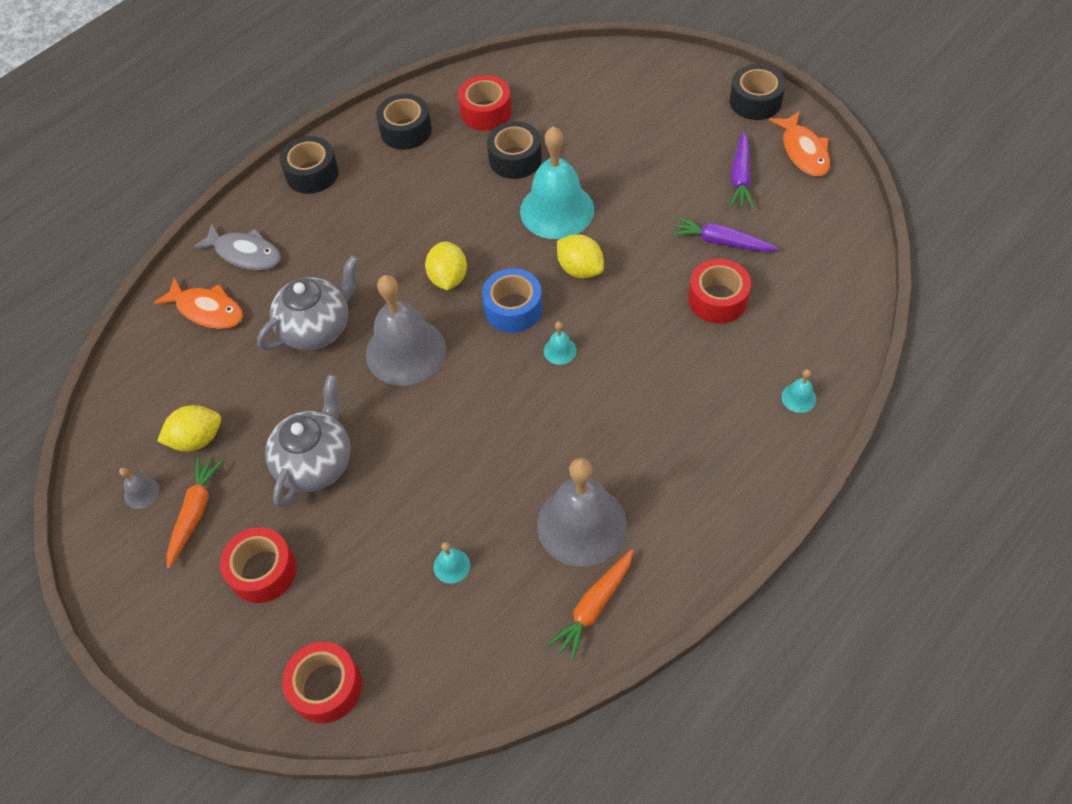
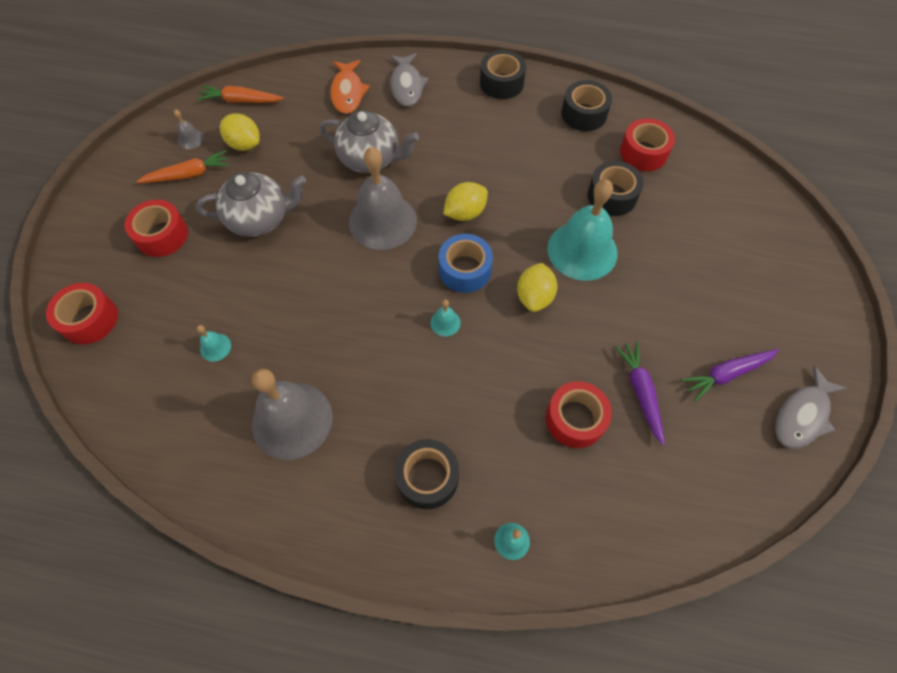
camera: 55 degrees right, 5 degrees up
(594, 606) = (222, 466): orange carrot -> orange carrot (241, 101)
(755, 101) = (828, 344): black tape -> black tape (427, 477)
(803, 151) = (802, 415): orange fish -> grey fish

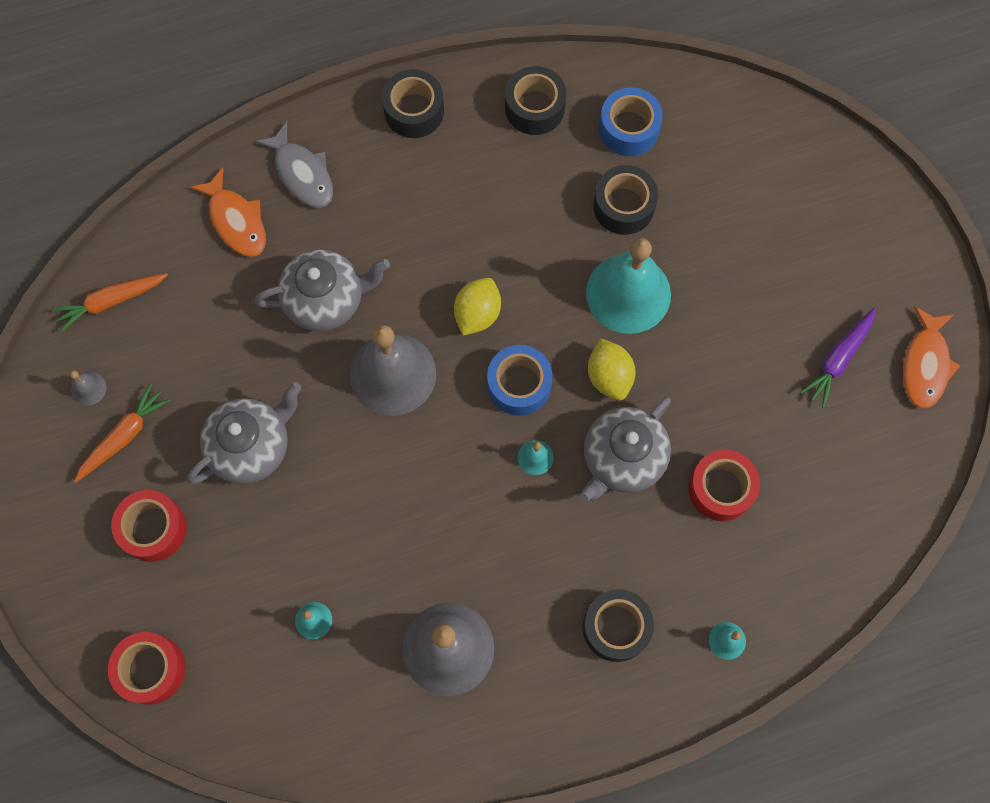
camera: 30 degrees left, 10 degrees up
(244, 144) = (161, 360): yellow lemon -> none
(510, 357) = (622, 459): none -> grey teapot
(640, 392) = (767, 425): purple carrot -> none
(643, 153) = (629, 129): red tape -> blue tape
(802, 415) = (925, 364): grey fish -> orange fish

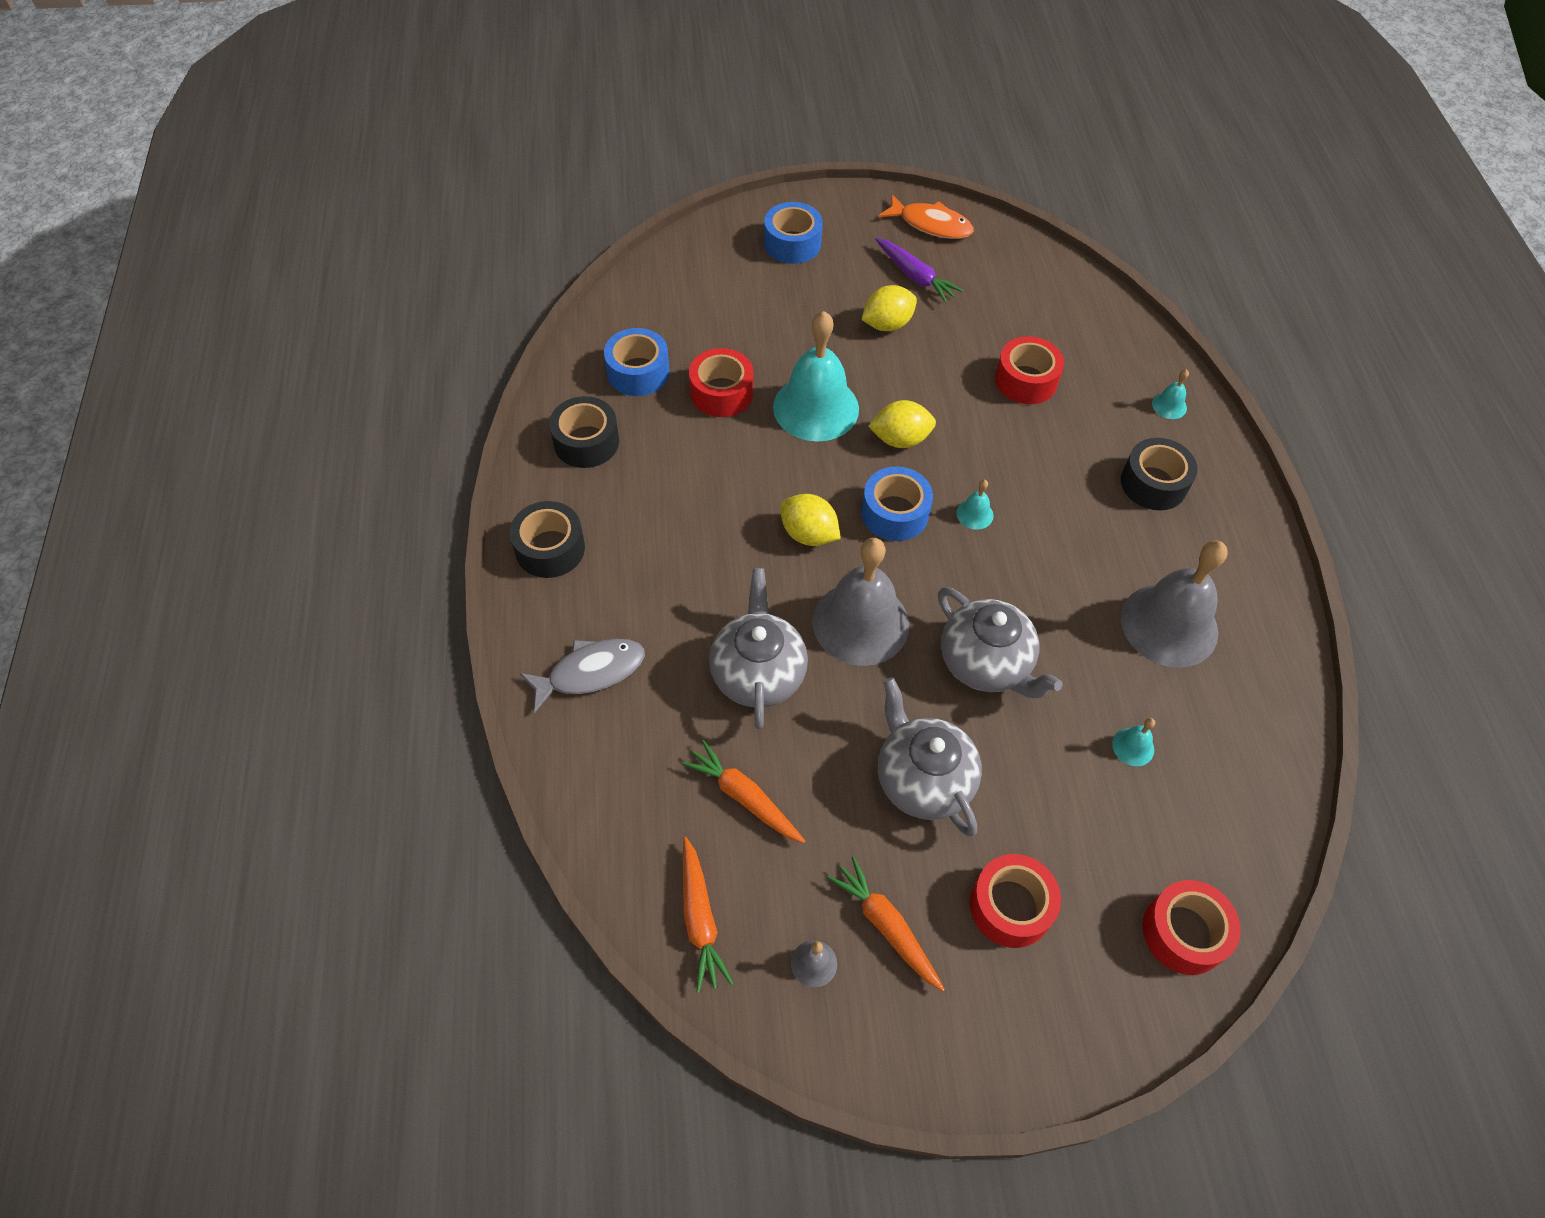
camera: 80 degrees left, 15 degrees down
(213, 312) = (744, 797): none -> orange carrot
(236, 221) = (630, 753): orange fish -> none
(622, 459) = (986, 446): grey teapot -> grey teapot (986, 664)
(623, 206) = (721, 393): black tape -> red tape
(759, 341) = (887, 324): none -> yellow lemon
(848, 230) = (792, 243): none -> blue tape

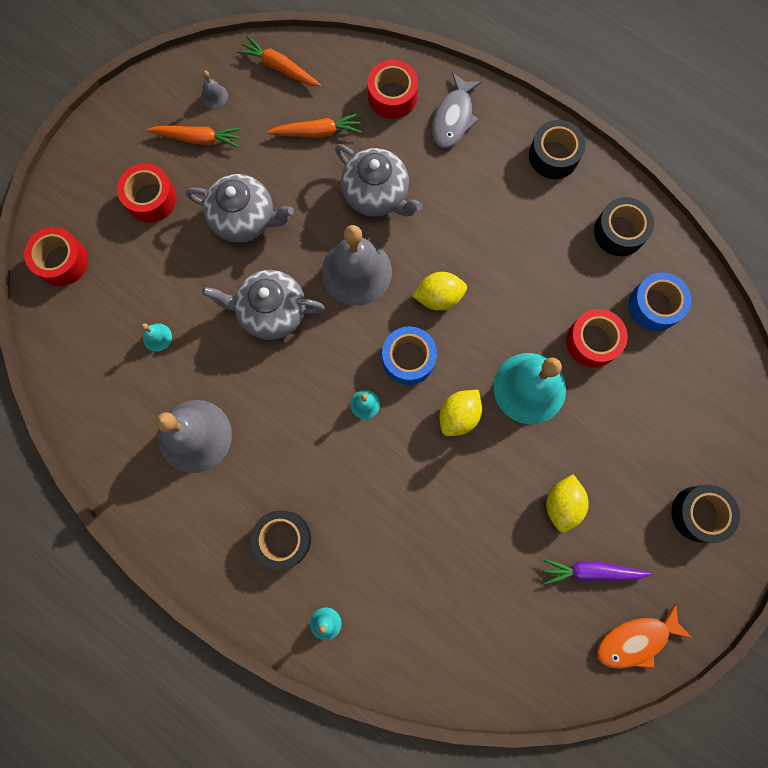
camera: 135 degrees right, 20 degrees up
(792, 243) = (699, 514): blue tape -> black tape
(1025, 380) = (432, 548): red tape -> red tape (392, 96)

